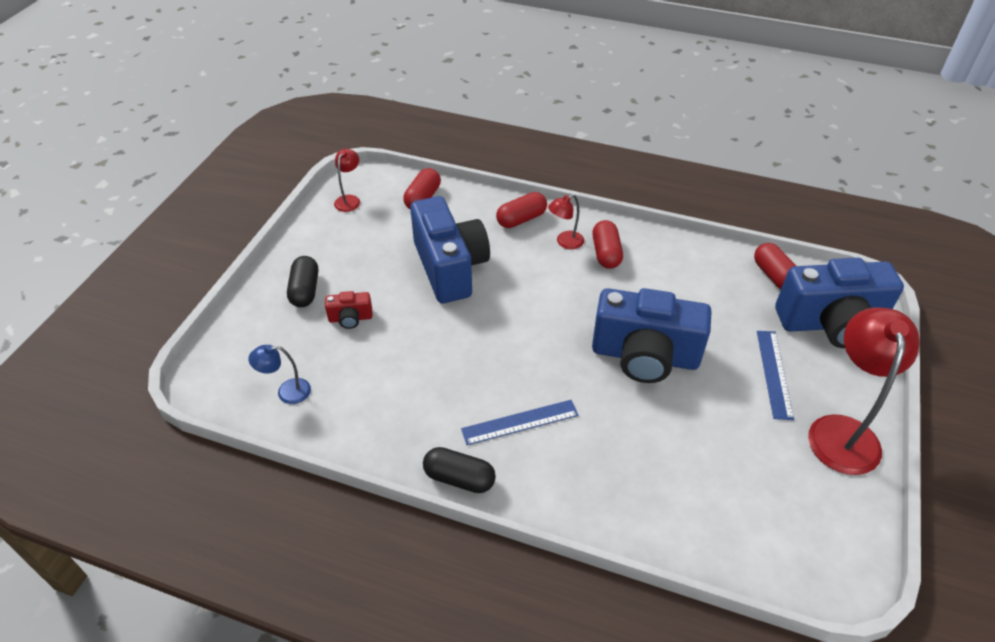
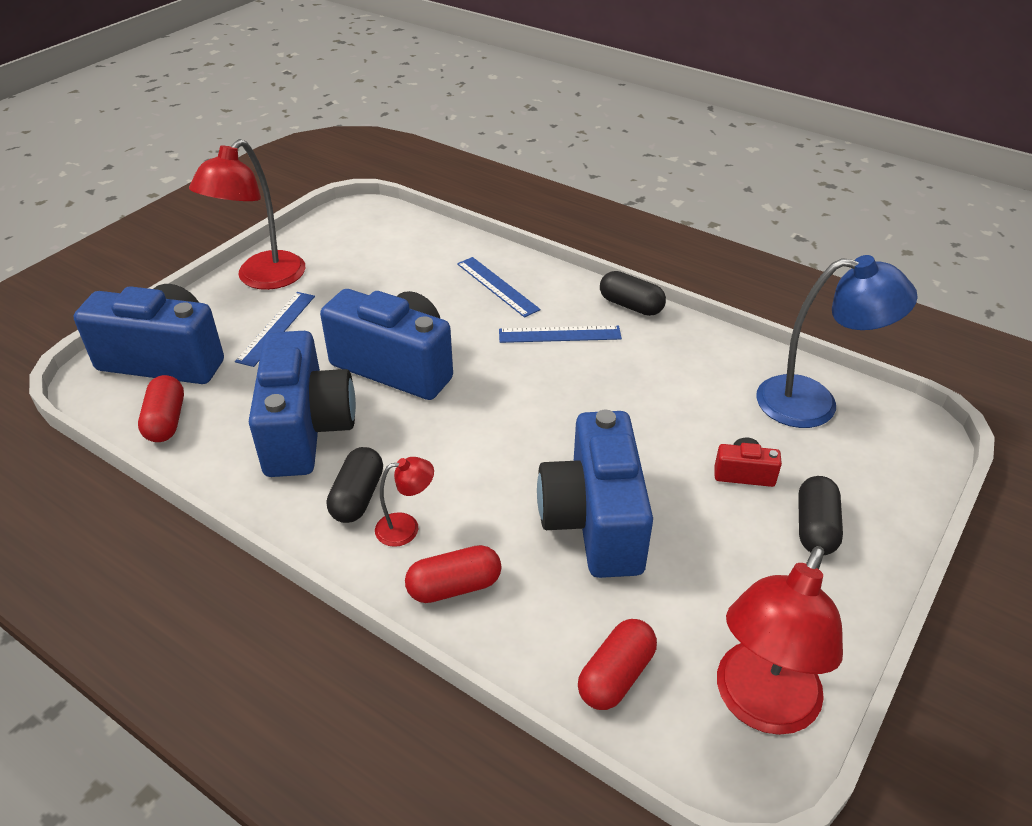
camera: 165 degrees left, 5 degrees down
(287, 392) = (814, 403): blue lamp -> blue lamp, size x2.07
(349, 200) = (760, 705): red lamp -> red lamp, size x2.07
(605, 475) = (497, 286): none -> blue ruler
(606, 253) = (357, 497): red capsule -> black capsule
(673, 289) = (306, 430): none -> blue camera

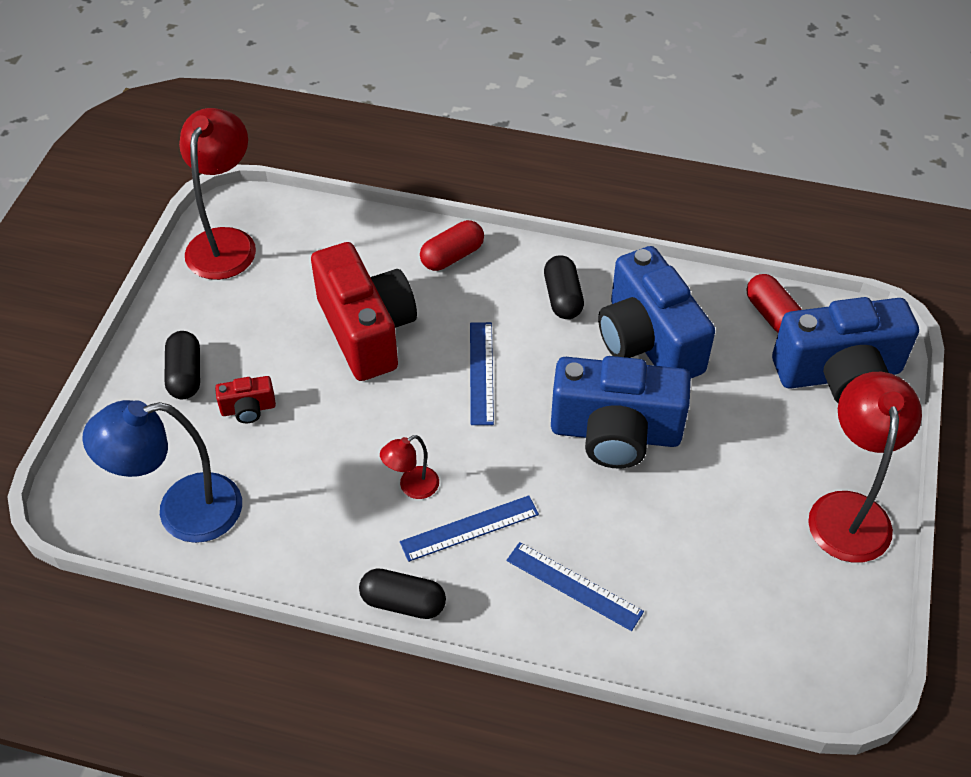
camera: 160 degrees right, 10 degrees up
(276, 328) = (770, 444): blue ruler -> blue ruler (481, 372)
(406, 527) = (510, 285): red lamp -> red lamp (412, 487)
(594, 521) = (367, 331): blue camera -> red camera
(616, 675) = (322, 234): red capsule -> none

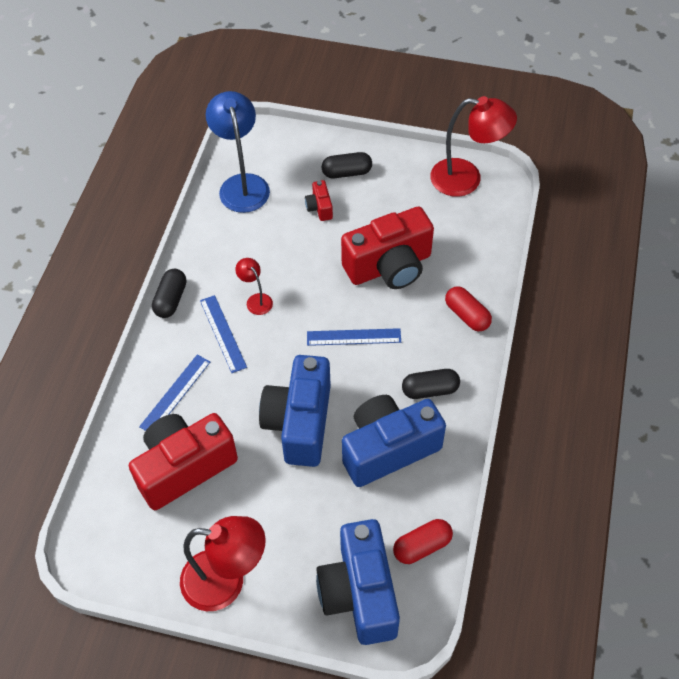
camera: 90 degrees right, 5 degrees up
(692, 567) = (184, 467): none -> red camera

